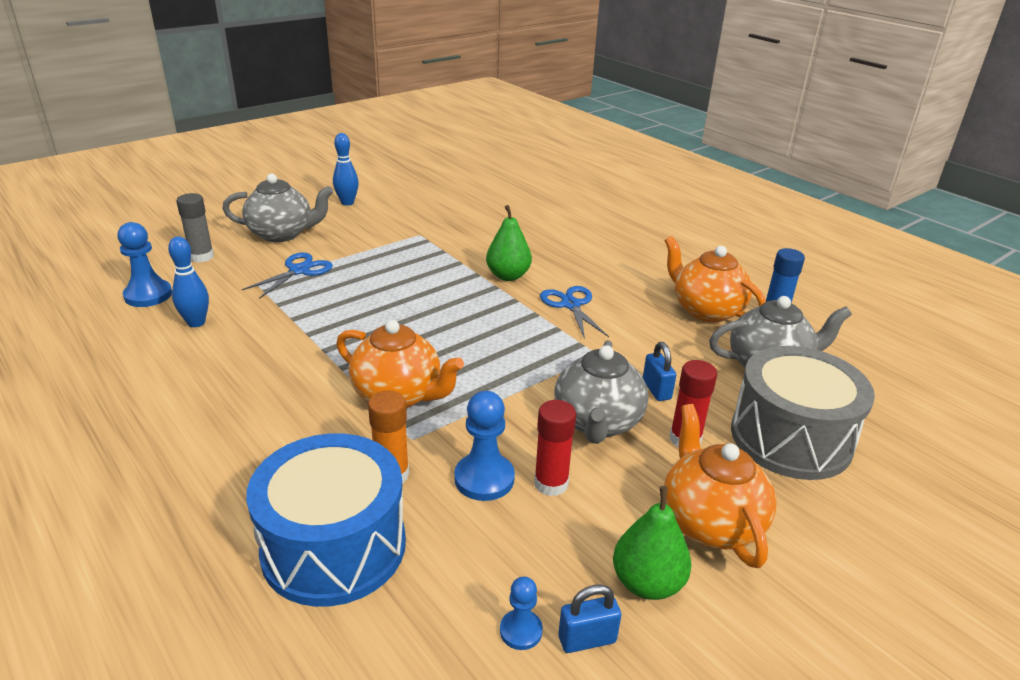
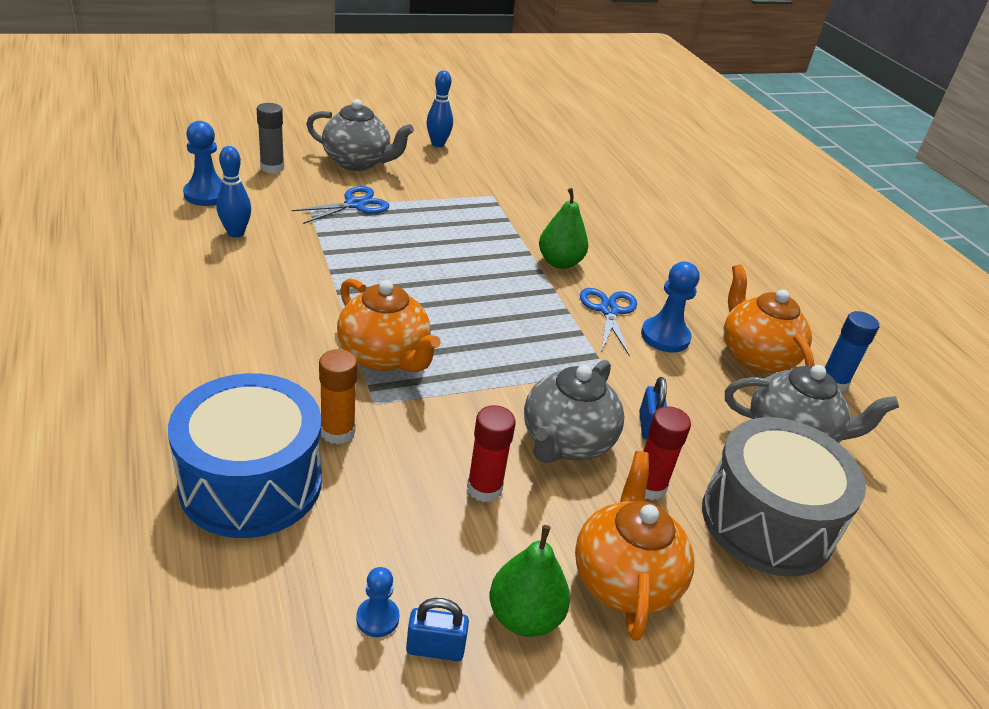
camera: 15 degrees right, 5 degrees up
(484, 479) = (422, 463): blue pawn -> blue pawn (665, 337)

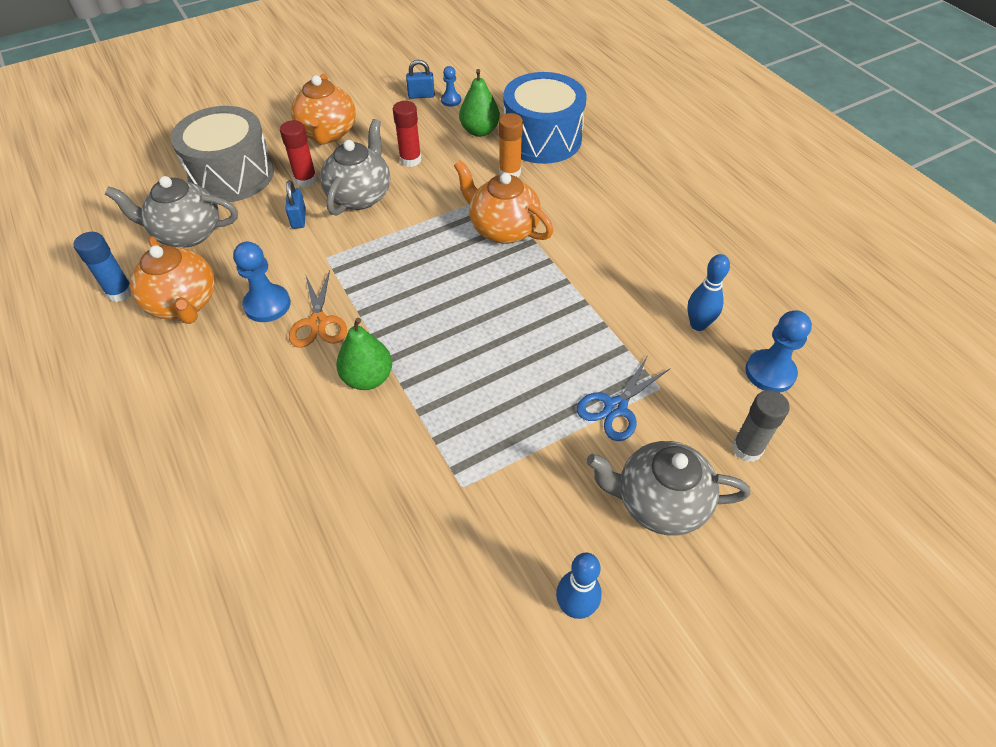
camera: 175 degrees right, 15 degrees up
(524, 616) = (381, 111): green pear -> green pear (479, 131)
(609, 311) = (318, 322): blue scissors -> orange scissors

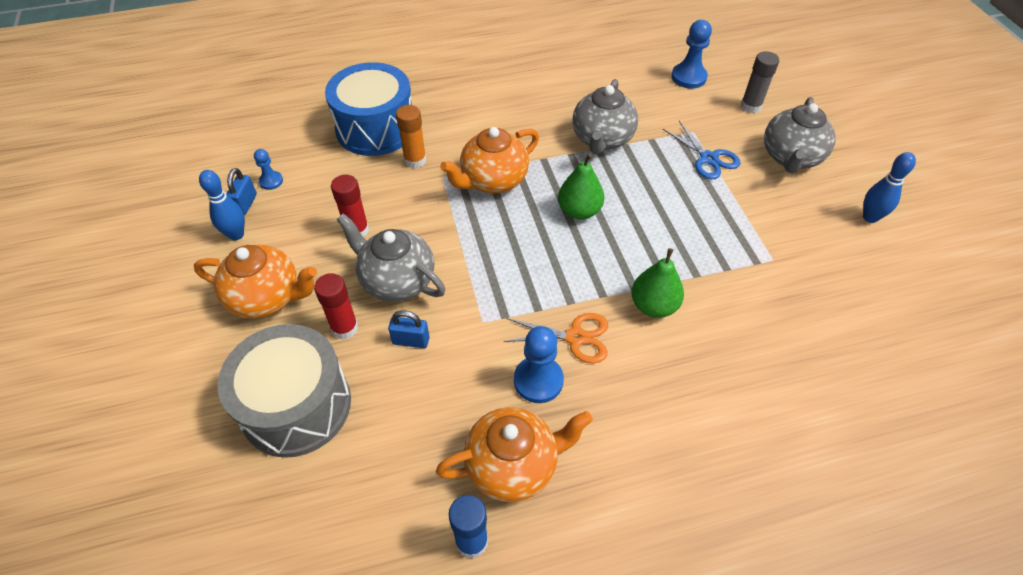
camera: 75 degrees left, 0 degrees up
(187, 234) = (390, 461): grey teapot -> grey teapot (602, 139)
(479, 131) = (338, 169): green pear -> green pear (579, 211)
(698, 324) = (637, 97): blue bowling pin -> blue bowling pin (236, 234)

